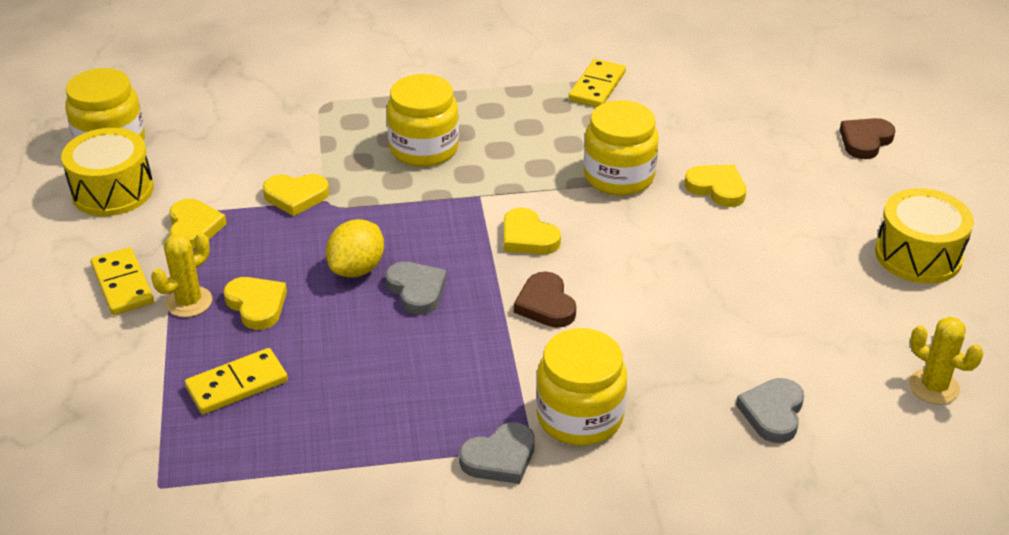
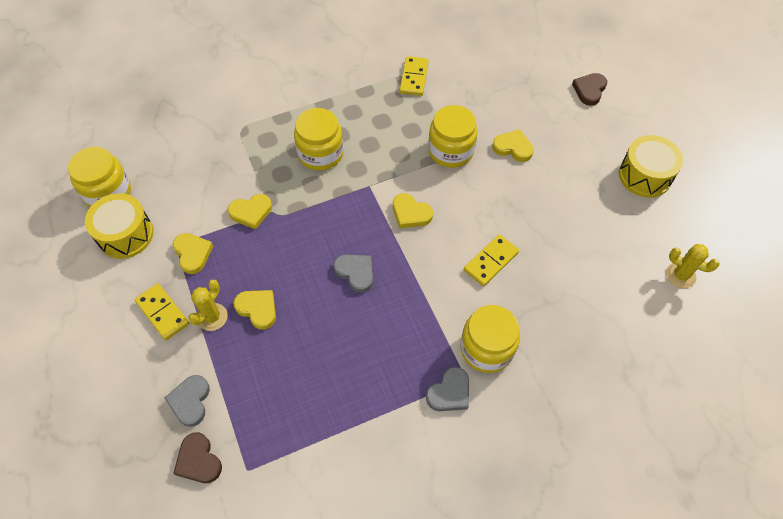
camera: 15 degrees left, 20 degrees up
(237, 385) = (268, 377): yellow domino -> yellow domino (491, 261)
(357, 269) = (312, 264): yellow lemon -> none
(545, 304) = (439, 265): brown heart -> brown heart (198, 460)
(773, 413) = (597, 317): grey heart -> grey heart (190, 401)

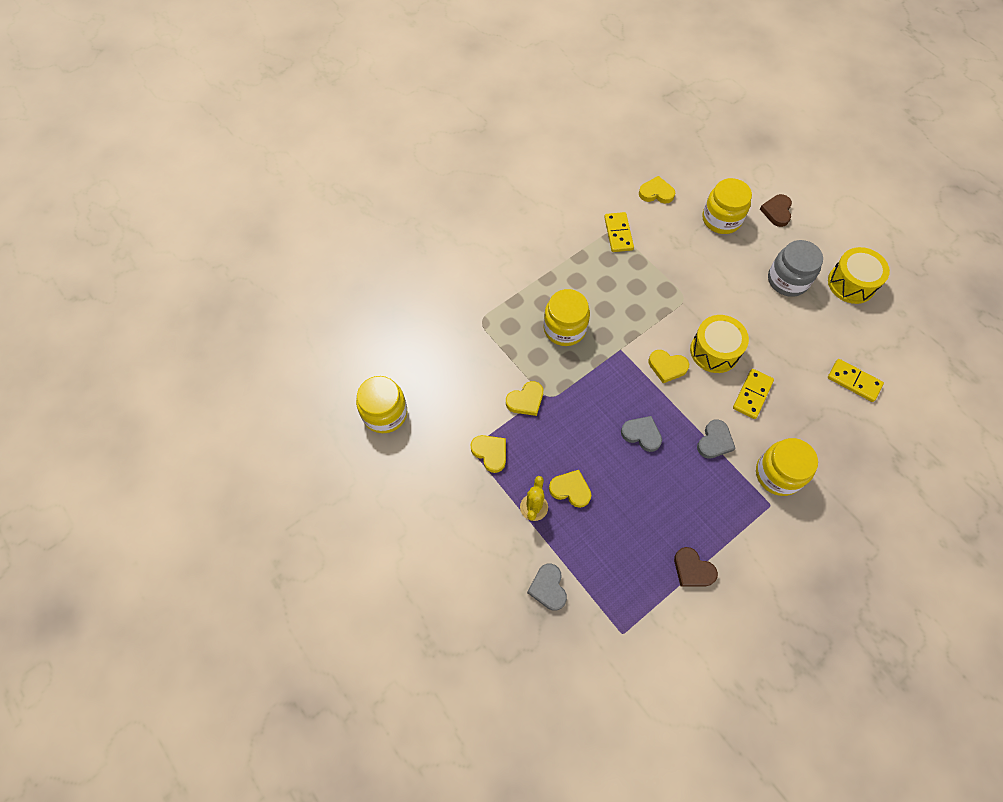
camera: 15 degrees left, 5 degrees up
(125, 234) = (420, 450): yellow drum -> yellow drum (714, 351)
(162, 313) = (487, 515): yellow domino -> yellow domino (854, 381)
(198, 460) = (578, 637): brown heart -> brown heart (692, 569)
(449, 392) = (762, 520): grey heart -> grey heart (714, 441)
(451, 151) = (679, 298): yellow jar -> yellow jar (721, 219)
(513, 148) = (731, 283): yellow heart -> yellow heart (656, 193)
(575, 158) = (787, 280): none -> grey jar
(680, 275) = (910, 368): yellow cactus -> none

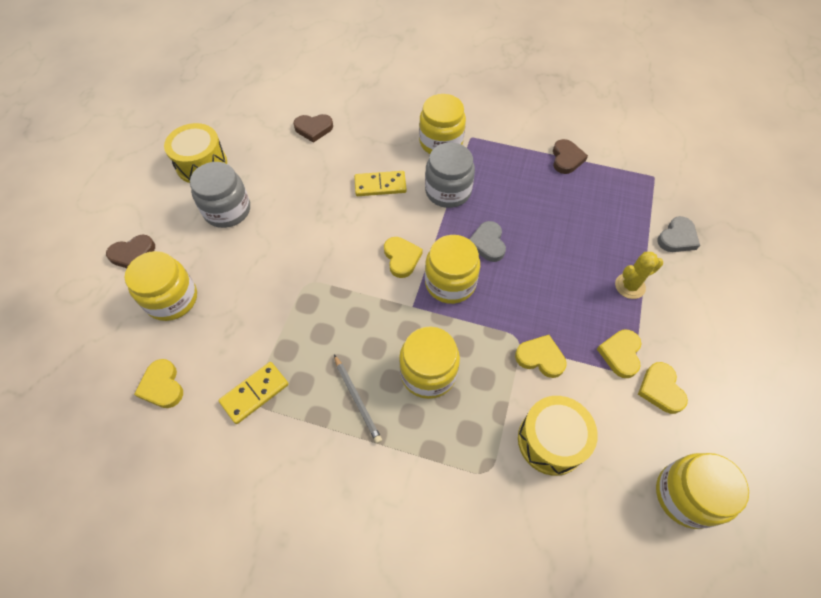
camera: 125 degrees left, 5 degrees down
(570, 489) = (587, 268): yellow heart -> yellow heart (660, 389)
(575, 281) = (357, 399): none -> grey pencil
(623, 385) = (450, 283): none -> yellow jar
(714, 351) = (354, 230): yellow drum -> yellow drum (551, 441)
(714, 441) = (448, 191): grey heart -> grey jar
(854, 381) = (313, 129): yellow domino -> brown heart

